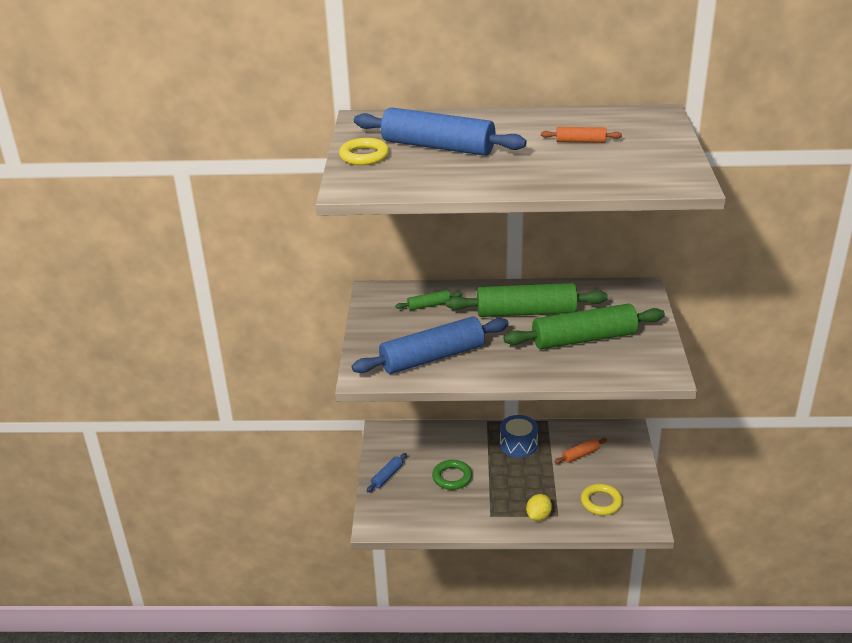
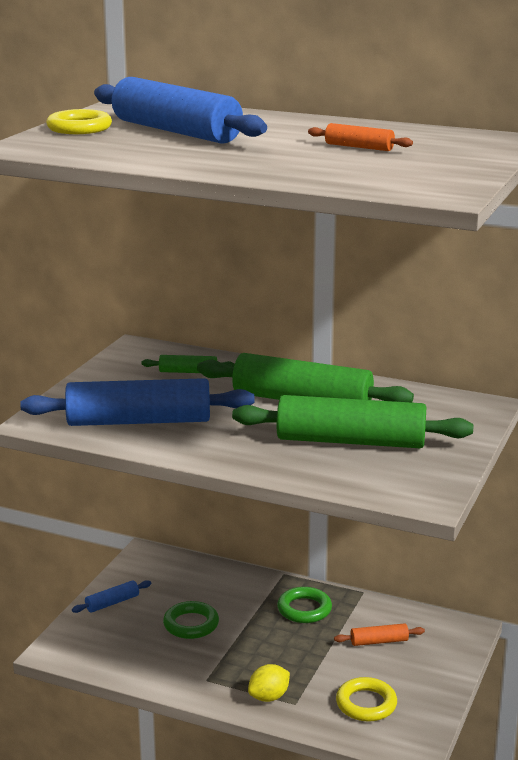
camera: 20 degrees right, 10 degrees down
(518, 444) = (304, 609): blue drum -> green ring

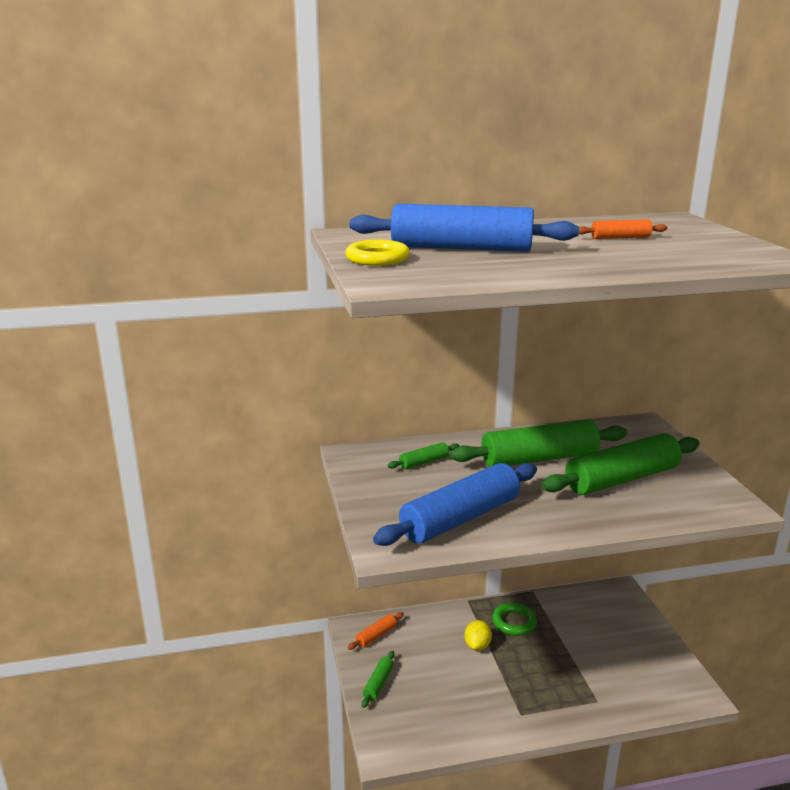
camera: 35 degrees left, 0 degrees up
(112, 603) = (378, 683): blue rolling pin -> green rolling pin
(191, 624) = (456, 673): green ring -> none
(269, 697) = (576, 705): yellow lemon -> yellow lemon (477, 645)
(366, 704) = (636, 677): yellow ring -> none
(379, 641) = (586, 624): orange rolling pin -> orange rolling pin (376, 635)

